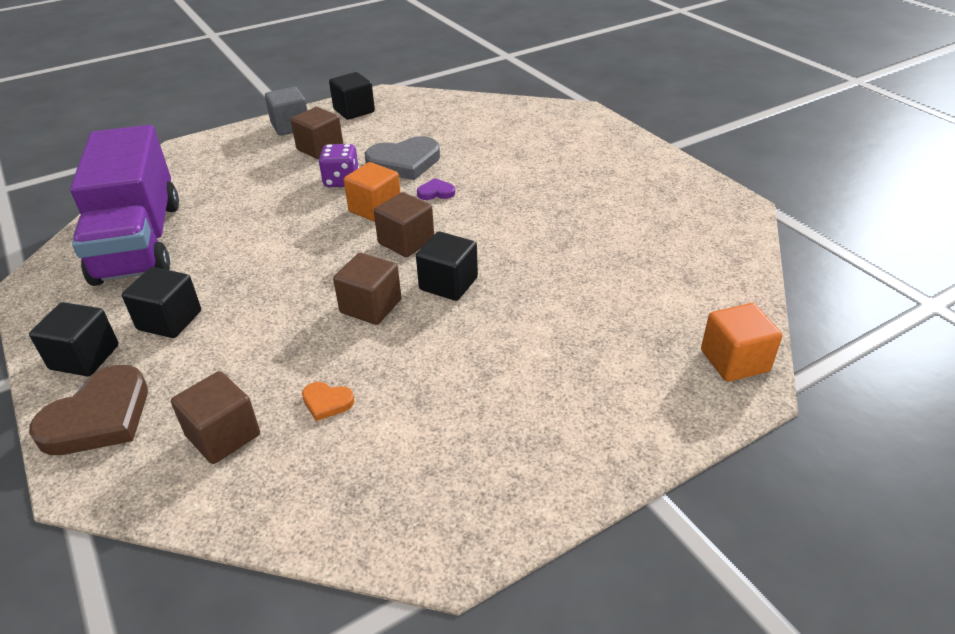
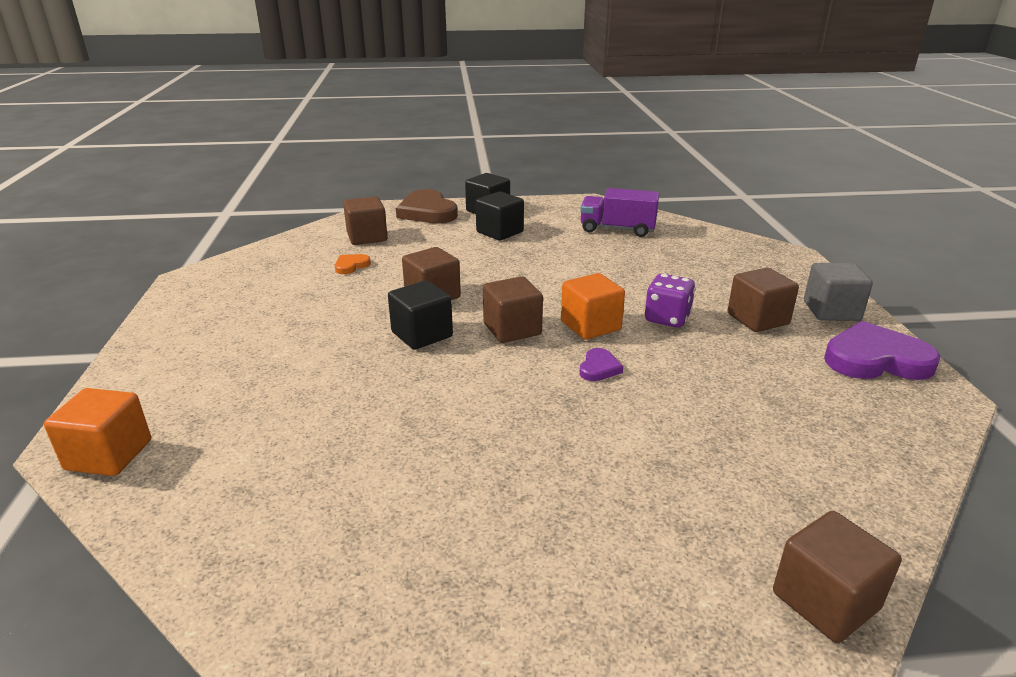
camera: 115 degrees right, 10 degrees down
(139, 241) = (617, 229): purple truck -> purple truck, size x0.53
(354, 111) = (875, 359): black cube -> purple heart
(404, 162) = (691, 364): grey heart -> none
(570, 112) = (825, 601): none -> brown cube

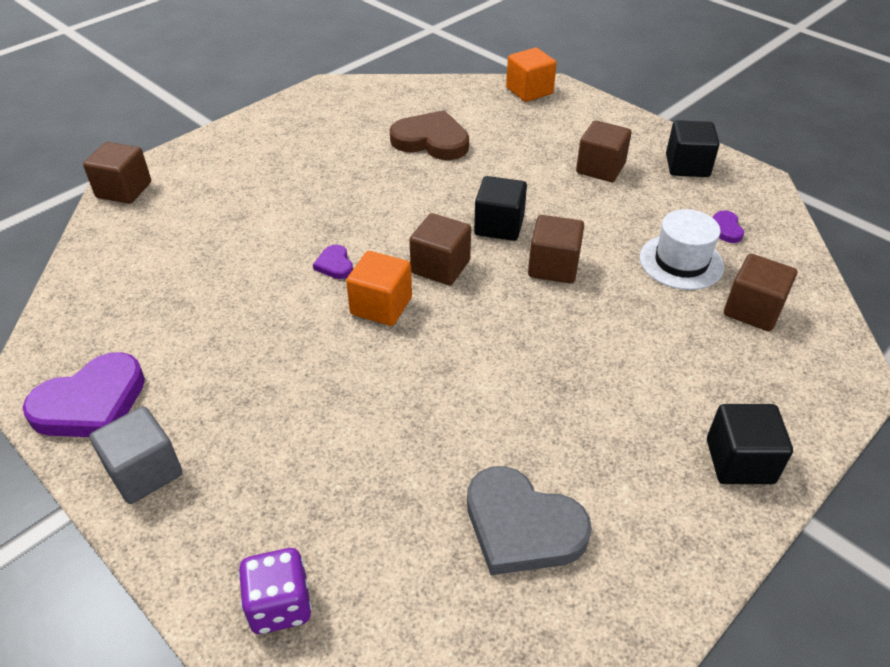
camera: 140 degrees right, 15 degrees up
(285, 267) = (724, 229): none -> purple heart
(351, 266) = (681, 262): orange heart -> white hat
(427, 212) = (795, 404): brown heart -> brown heart (431, 141)
(499, 232) = (648, 412): black cube -> black cube (687, 166)
(617, 229) = (522, 526): purple truck -> grey heart
(667, 318) = (319, 354): purple dice -> purple dice (280, 605)
(757, 319) = (227, 406): brown cube -> brown cube (600, 168)

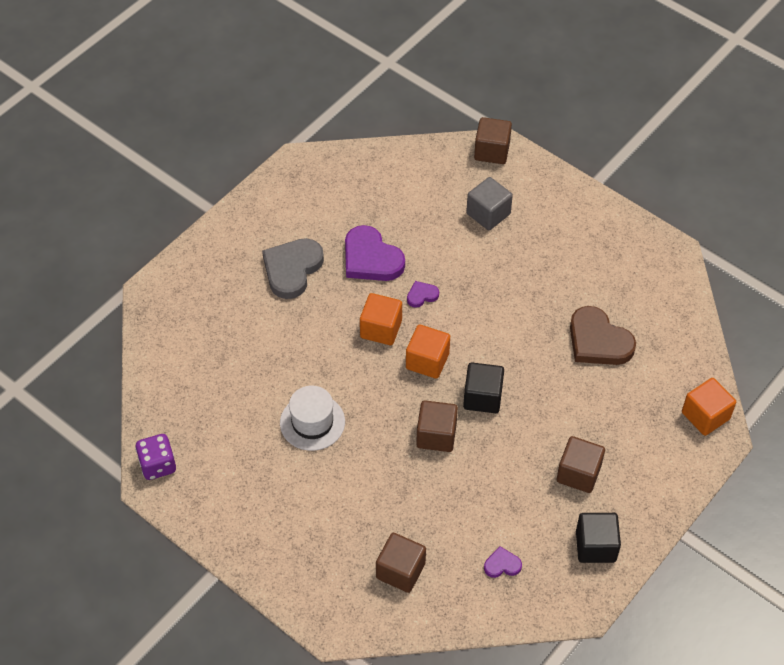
camera: 85 degrees right, 10 degrees up
(91, 403) = (283, 196): purple heart -> purple heart (371, 258)
(145, 472) = (235, 234): grey cube -> grey cube (488, 214)
(280, 605) = (156, 312): purple dice -> purple dice (158, 465)
(431, 141) = (598, 341): brown heart -> brown heart turned 120 degrees clockwise
(440, 267) = (427, 361): brown cube -> orange cube
(522, 526) = (204, 418): grey heart -> grey heart (292, 269)
(681, 262) = (453, 526): white hat -> white hat (312, 422)
(740, 461) = (255, 540): black cube -> none

